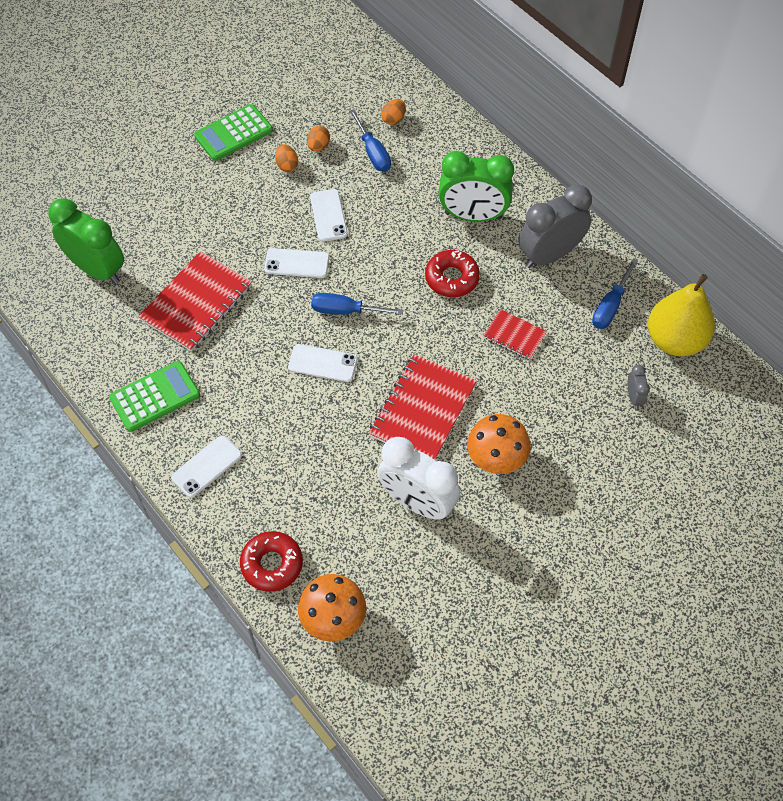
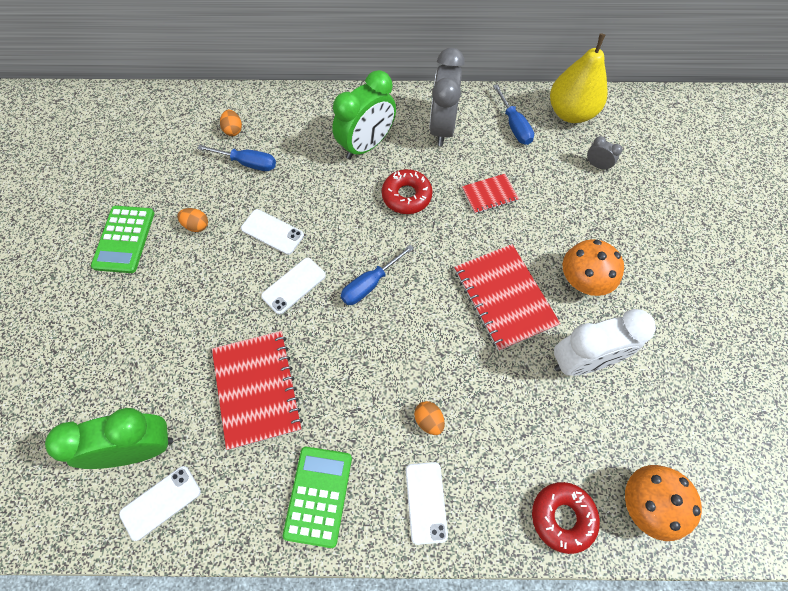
camera: 50 degrees left, 5 degrees up
(318, 146) = (203, 192): orange egg -> orange egg (428, 420)
(323, 363) = (403, 335): white phone -> white phone (160, 502)

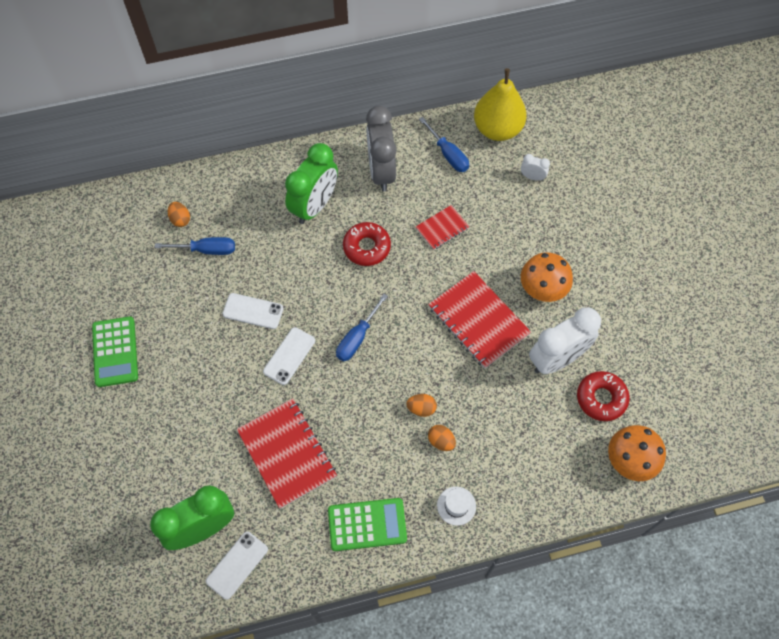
camera: 15 degrees left, 0 degrees up
(196, 225) = (179, 322): orange egg -> orange egg (421, 408)
(318, 495) = (367, 524): green calculator -> green calculator turned 90 degrees clockwise
(426, 502) = (456, 506): white phone -> white hat
(562, 517) = (567, 488): red donut -> red donut (601, 398)
(597, 165) = (532, 177): grey clock -> white clock

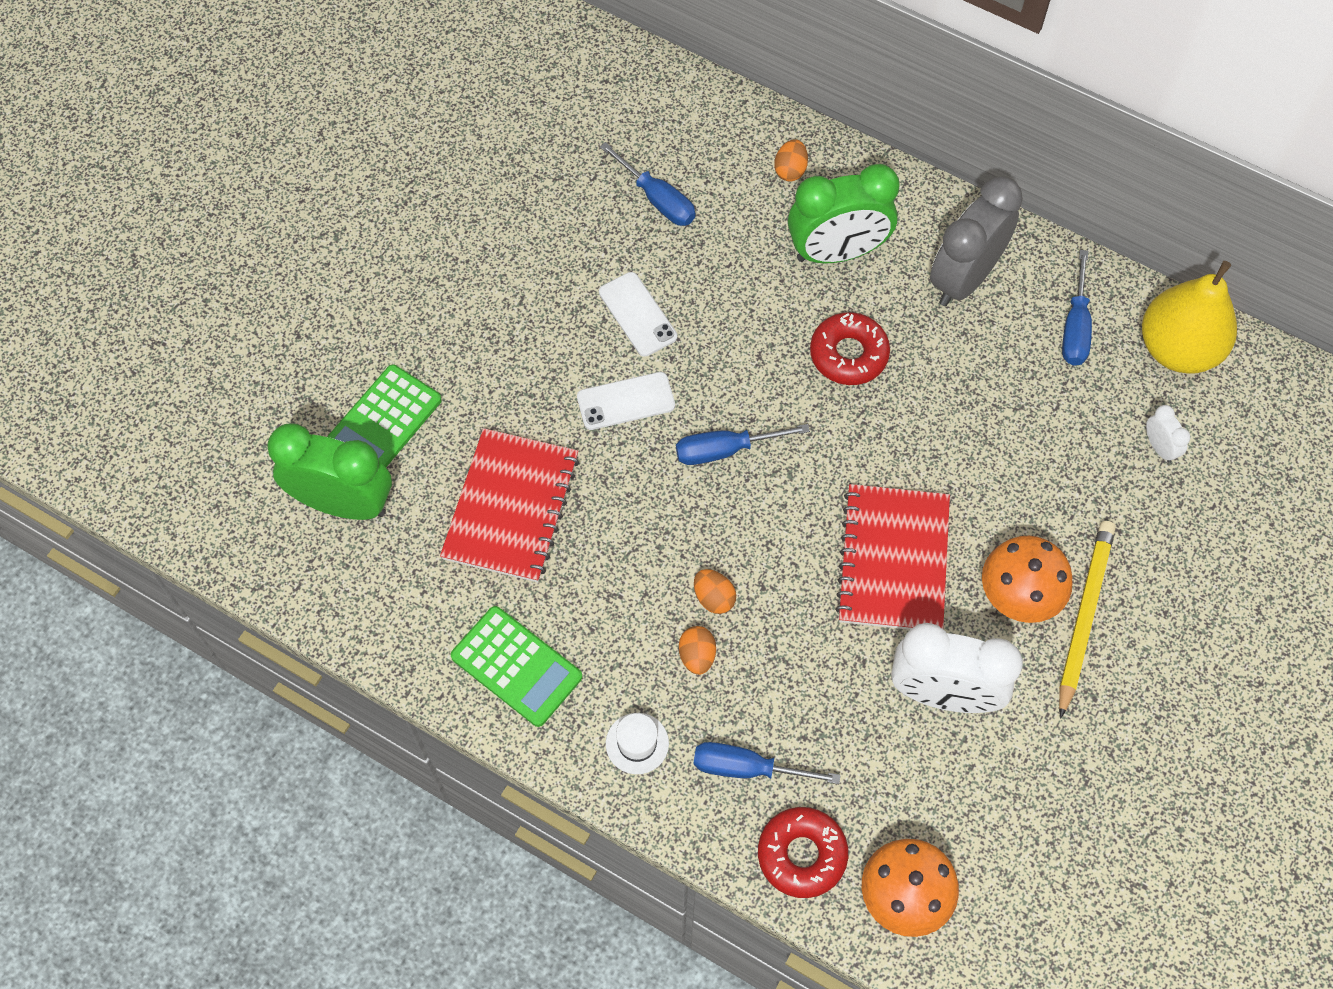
camera: 45 degrees right, 0 degrees up
(115, 352) = (445, 230): green calculator -> green calculator (383, 422)
(180, 219) = (664, 139): orange egg -> orange egg (790, 170)
(237, 565) = (338, 575): white phone -> none
(442, 228) = (968, 411): red notebook -> none
(513, 469) = (747, 768): none -> blue screwdriver
(576, 274) = (1083, 616): none -> yellow pencil
(601, 398) = (948, 791): red donut -> red donut (802, 855)

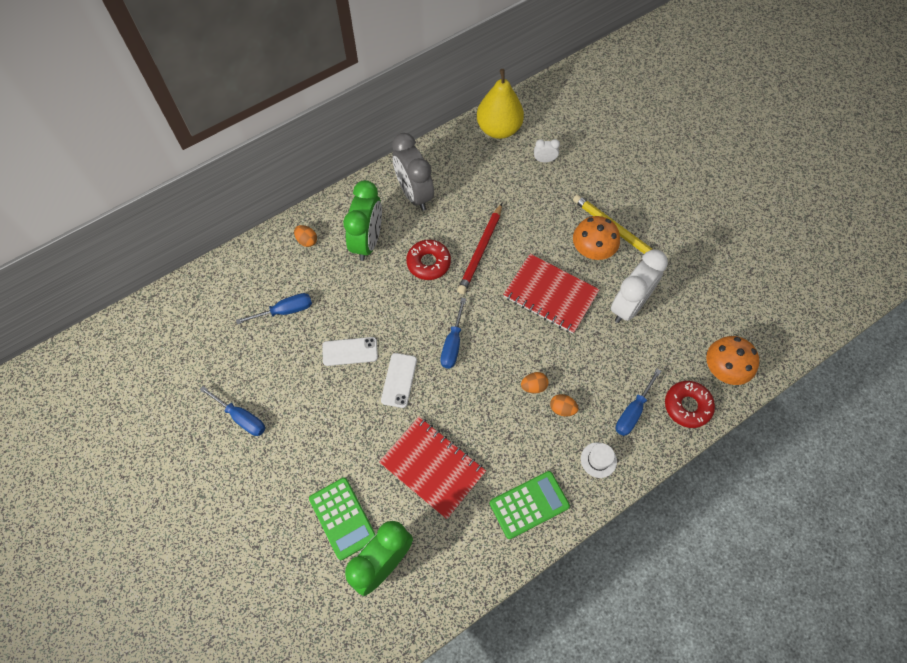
camera: 65 degrees left, 0 degrees up
(915, 421) = (480, 251): none -> red pencil
(1075, 326) = (465, 162): blue screwdriver -> blue screwdriver (241, 417)

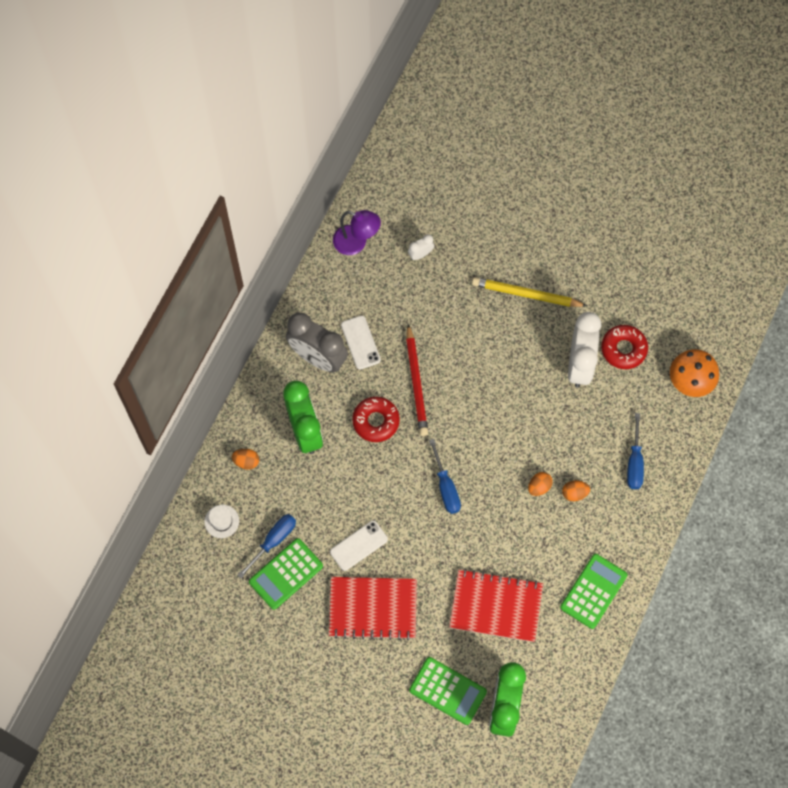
camera: 30 degrees left, 5 degrees up
(241, 417) = (302, 658): blue screwdriver -> none
(276, 342) = (286, 574): none -> green calculator
(399, 380) = (419, 547): white phone -> white phone (360, 342)
(499, 129) = (356, 243): yellow pear -> purple lamp
(550, 294) = (505, 392): red notebook -> red notebook (373, 608)
(592, 250) = (518, 327): orange mushroom -> none
(598, 460) = (629, 521): white hat -> white hat (221, 521)
(687, 406) = (677, 432): red donut -> red donut (623, 349)

